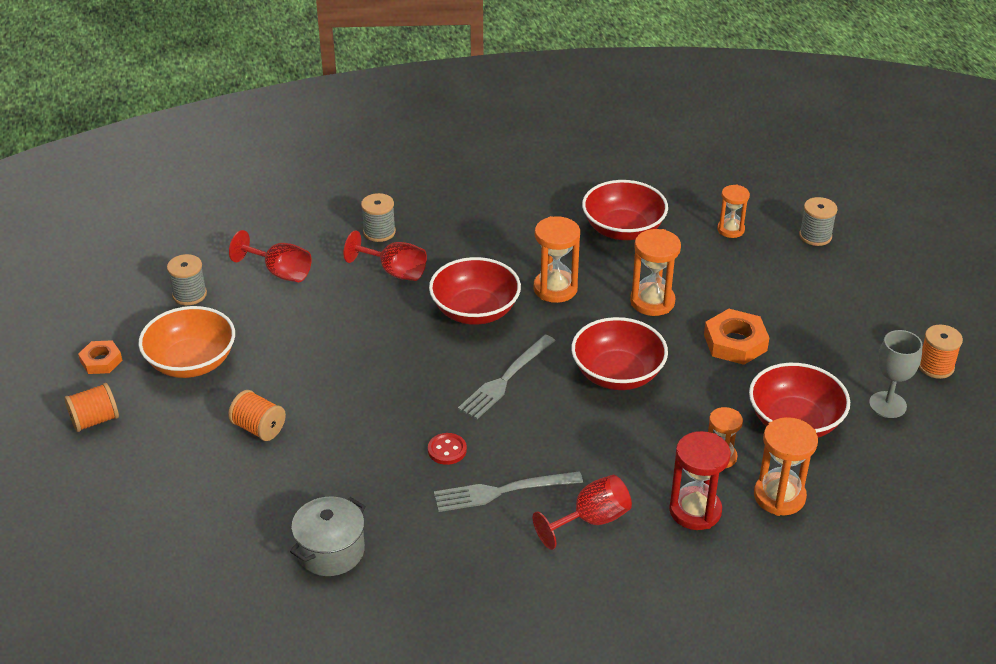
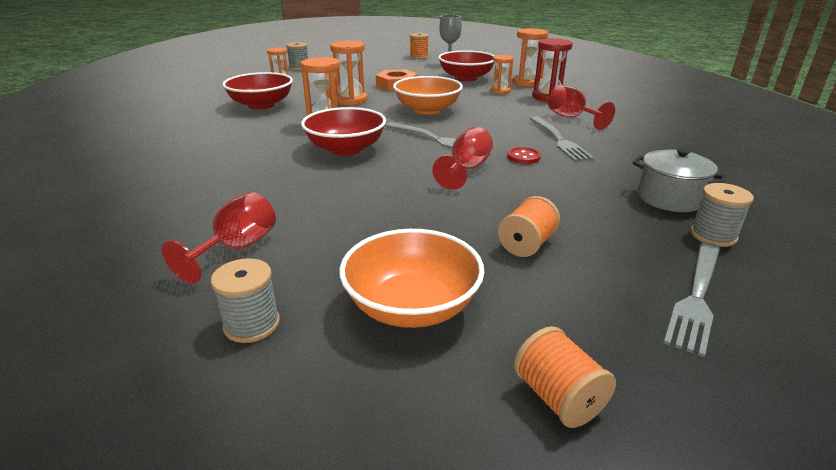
camera: 90 degrees left, 10 degrees down
(101, 361) = (407, 414): orange nut -> none
(166, 513) = (696, 298): none -> grey fork
(379, 232) = (195, 191): grey spool -> grey spool (713, 235)
(394, 272) = (272, 182): red goblet -> red goblet (466, 169)
(617, 374) = (427, 110): red bowl -> orange bowl

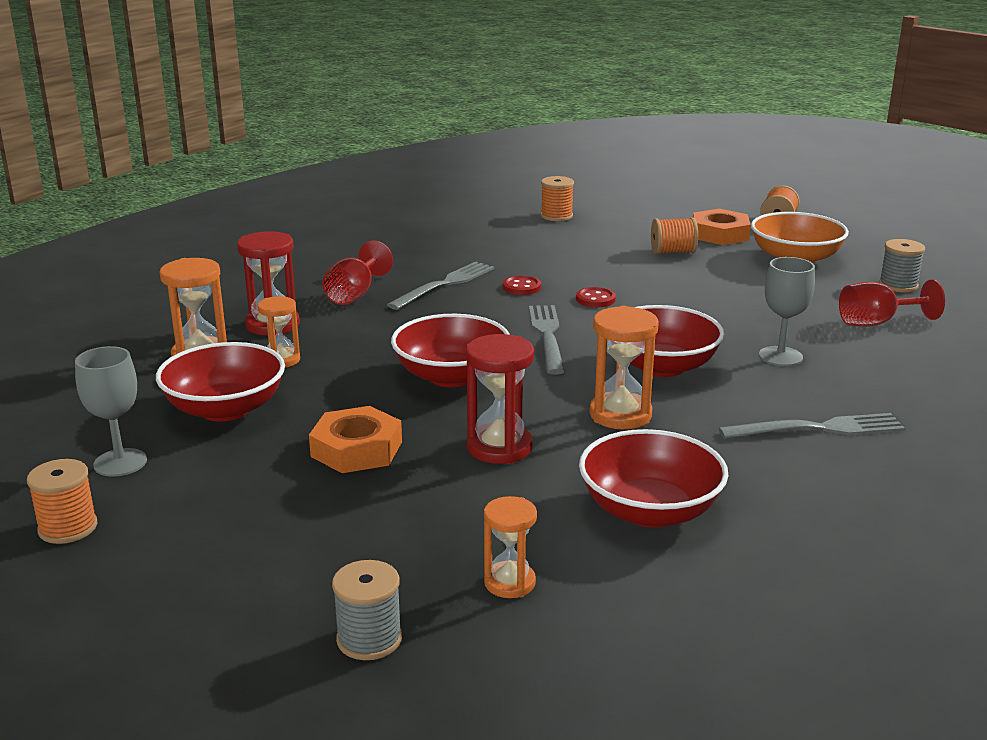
camera: 130 degrees left, 5 degrees down
(285, 183) = (780, 356): none -> grey goblet
(351, 100) = (499, 447): orange hourglass -> red hourglass
(427, 110) = (451, 376): orange bowl -> red bowl
(466, 169) = (595, 299): red goblet -> red button
(553, 306) = (720, 234): none -> orange nut
(669, 198) = (515, 231): grey pot -> none
(696, 298) = (643, 212): grey fork -> grey fork (820, 428)
(713, 235) = (556, 216): grey spool -> orange spool

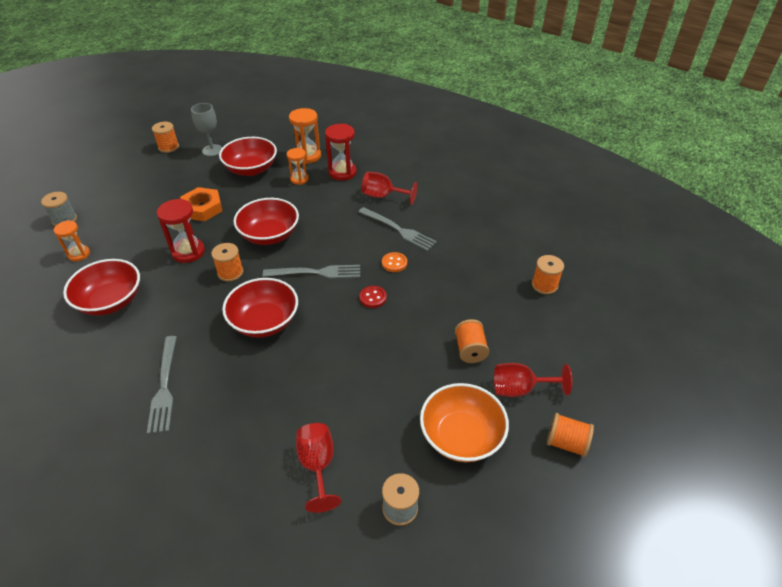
camera: 90 degrees right, 20 degrees up
(521, 287) = (394, 263): red button -> orange button
(554, 402) = (230, 272): none -> orange spool
(620, 415) = (208, 298): orange hourglass -> none
(720, 234) = (520, 389): orange nut -> red goblet
(780, 356) = (267, 386): grey goblet -> none

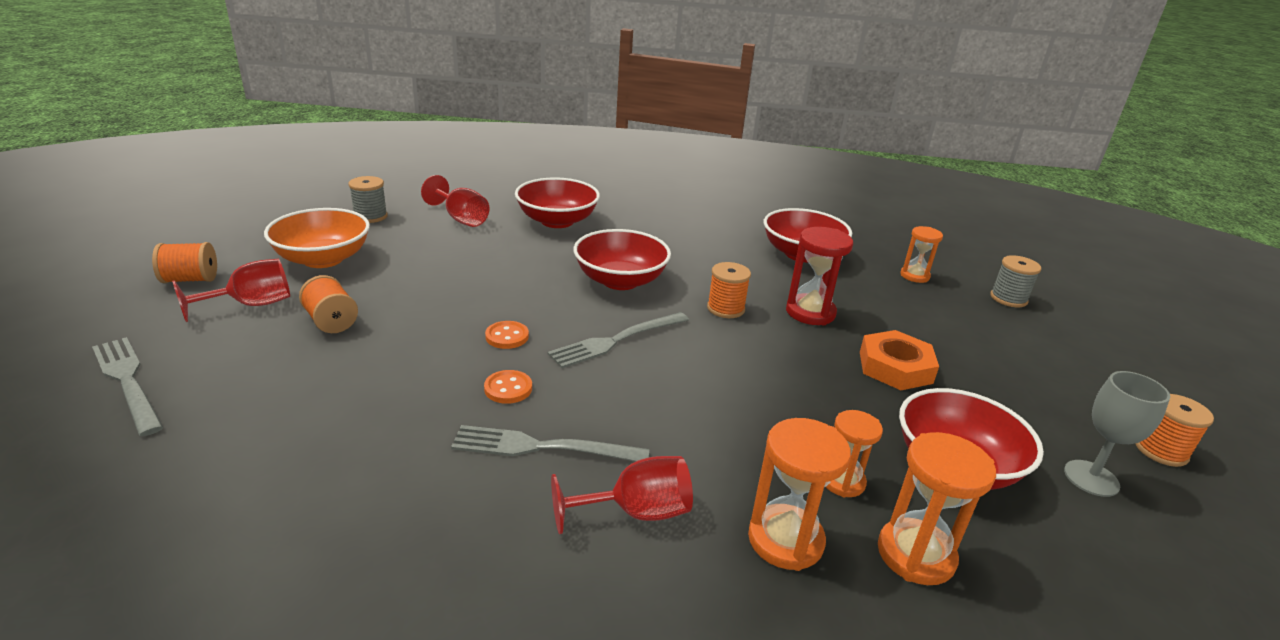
camera: 145 degrees right, 15 degrees down
(164, 387) = (650, 223): grey fork -> grey fork (127, 380)
(269, 235) = (744, 364): red bowl -> red bowl (557, 221)
(342, 172) = (785, 540): red hourglass -> orange hourglass
(373, 297) = (507, 336): red button -> orange button
(544, 285) = (198, 440): orange spool -> none

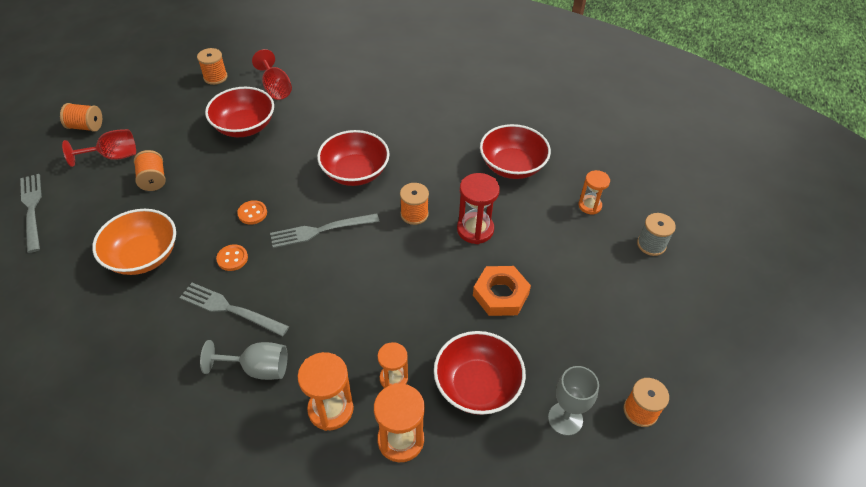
camera: 20 degrees right, 20 degrees up
(323, 259) = (169, 118): orange bowl -> orange bowl (143, 256)
(370, 216) = (215, 77): grey spool -> orange spool
(557, 221) = (343, 100): red bowl -> red bowl (244, 126)
(635, 513) = (257, 368): red goblet -> grey goblet

